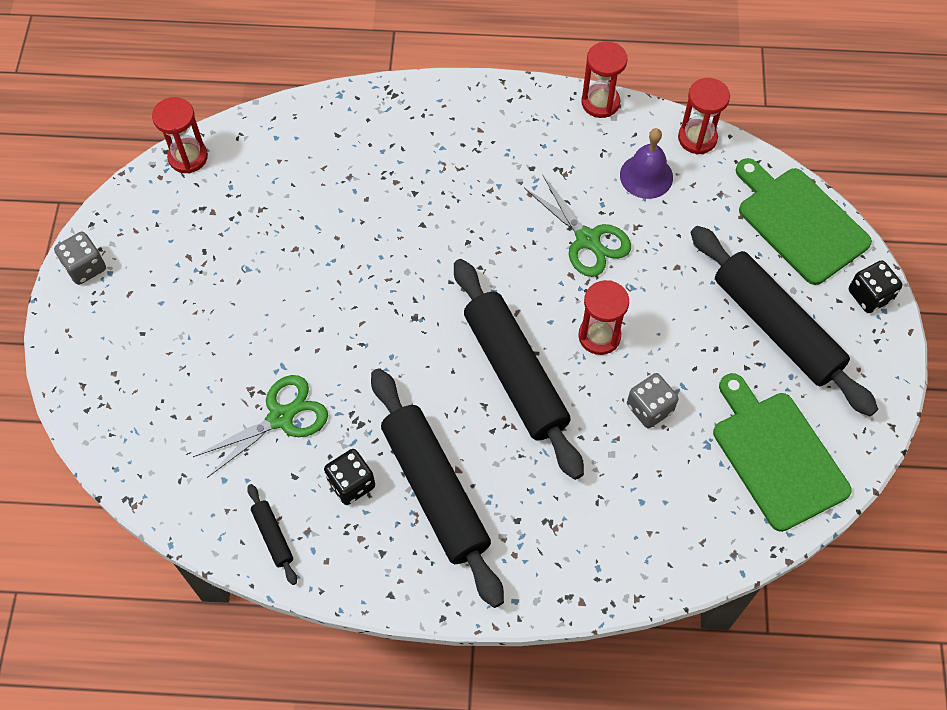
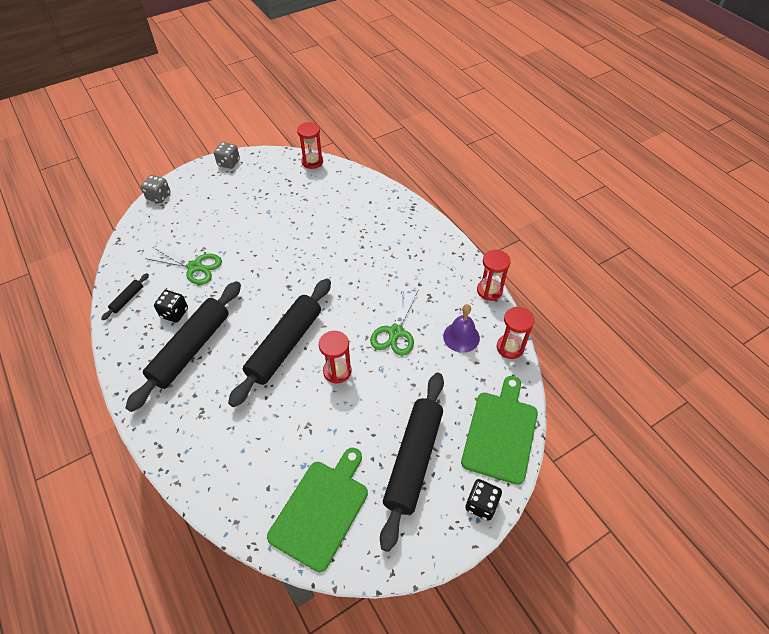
camera: 55 degrees right, 10 degrees down
(649, 408) = (307, 421): grey dice -> grey dice (159, 196)

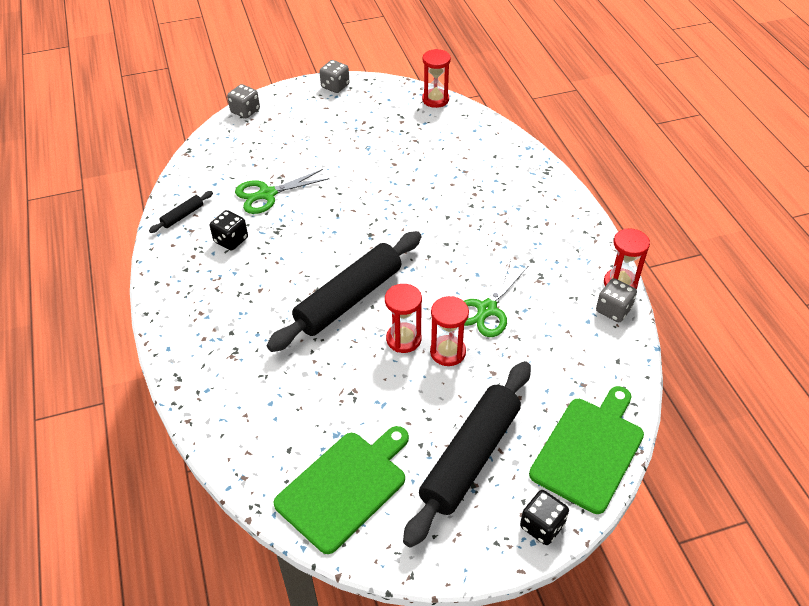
camera: 15 degrees right, 5 degrees down
(191, 349) = (240, 282): black rolling pin -> none
(195, 267) = (267, 194): green scissors -> green scissors turned 120 degrees clockwise
(461, 337) = (568, 330): purple bell -> none
(490, 313) = (613, 310): none -> grey dice
(510, 347) = (629, 354): red hourglass -> red hourglass (448, 352)

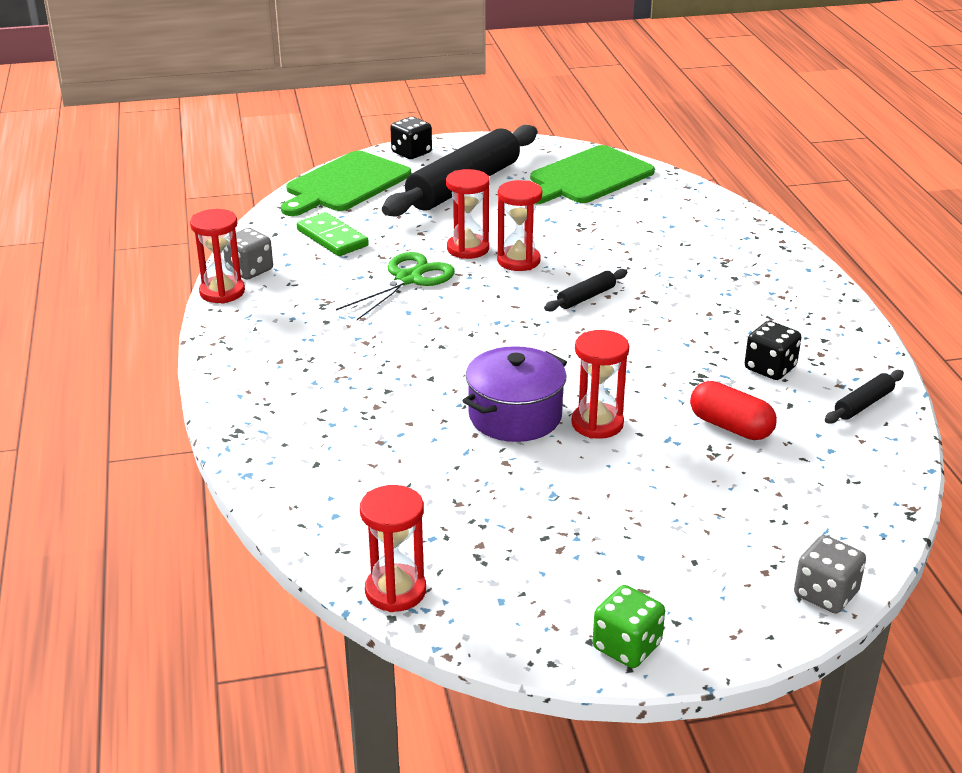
camera: 175 degrees left, 15 degrees down
(267, 194) = (730, 426): green scissors -> red capsule
(335, 86) = (626, 646): grey dice -> green dice
(344, 191) = (597, 424): none -> red hourglass
(349, 299) = (586, 297): black rolling pin -> black rolling pin, size x0.41
(392, 192) = (515, 416): none -> purple pot
(566, 358) = (332, 238): none -> green domino

